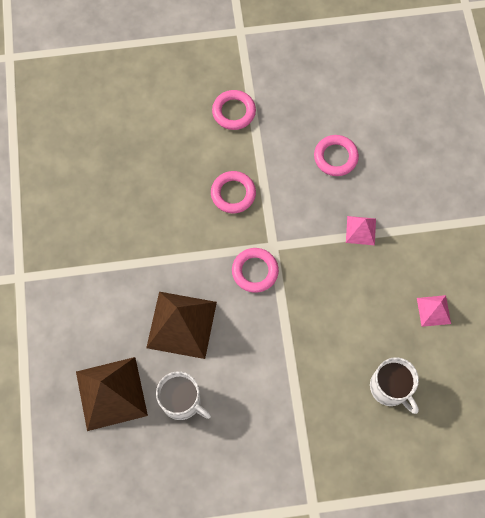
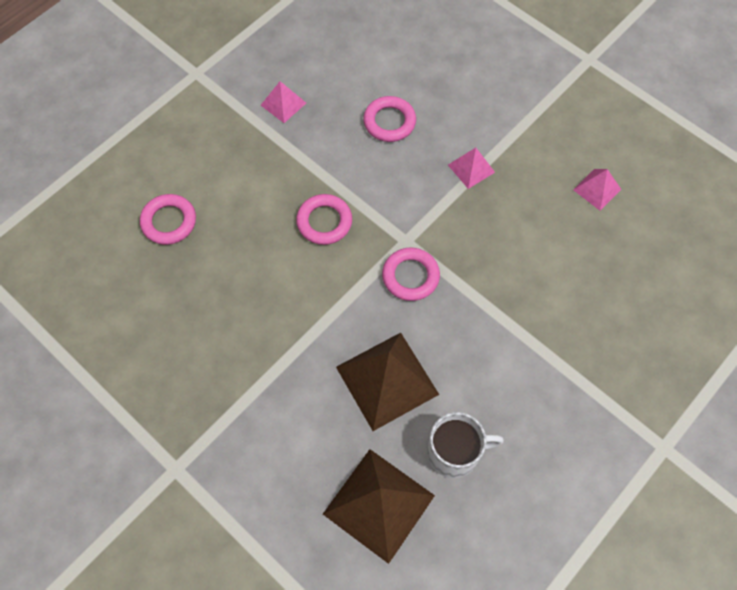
camera: 40 degrees left, 5 degrees down
(234, 112) = (256, 148): pink ring -> pink ring (169, 222)
(277, 93) = (283, 104): none -> pink pyramid
(390, 387) = (625, 284): white mug -> none

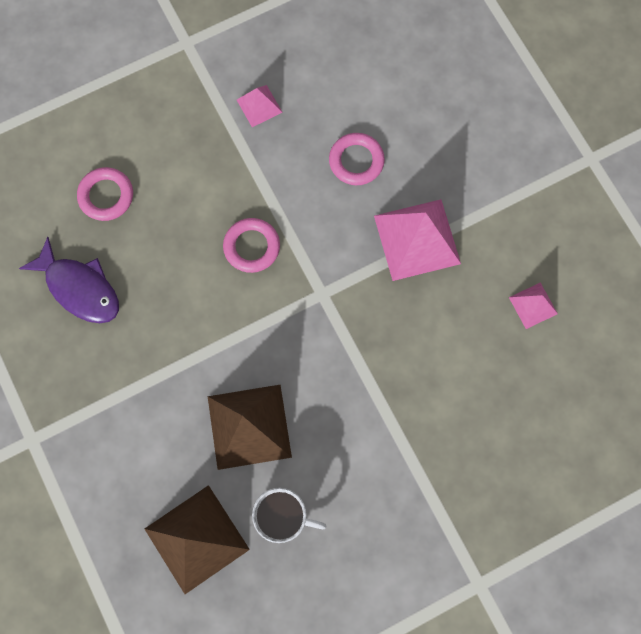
camera: 20 degrees right, 10 degrees up
(173, 311) = (79, 288): none -> purple fish
(410, 276) = (312, 332): pink ring -> none
(471, 168) = (417, 239): pink pyramid -> pink pyramid, size x1.98

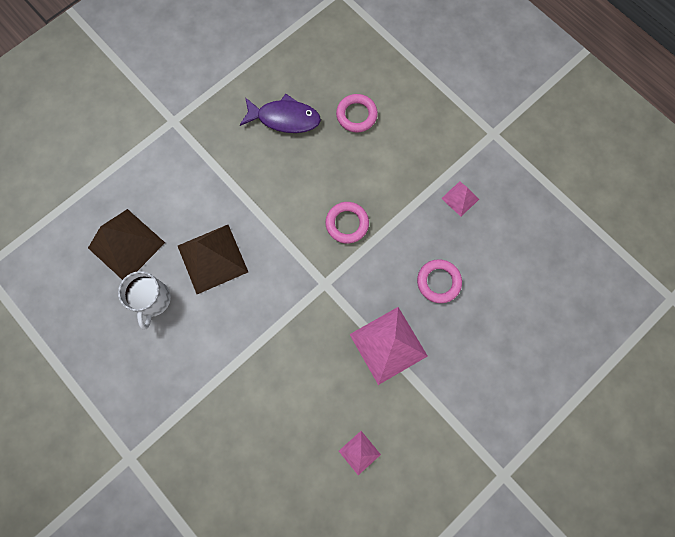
camera: 75 degrees right, 0 degrees up
(79, 288) = (284, 118): purple fish -> purple fish turned 105 degrees counterclockwise

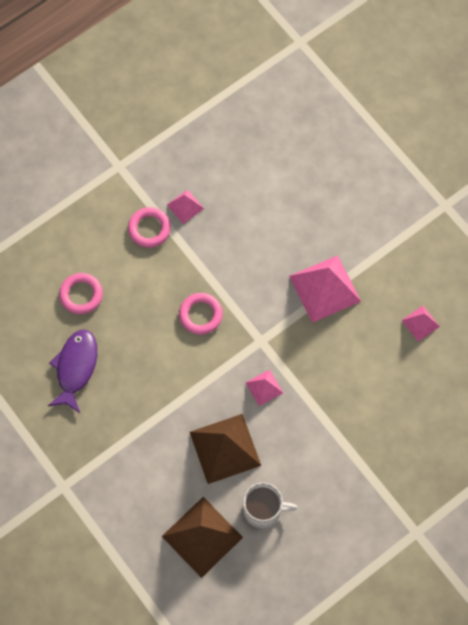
camera: 85 degrees left, 5 degrees down
(276, 291) = (264, 387): none -> pink pyramid
(438, 282) = (268, 237): pink ring -> pink ring (149, 229)

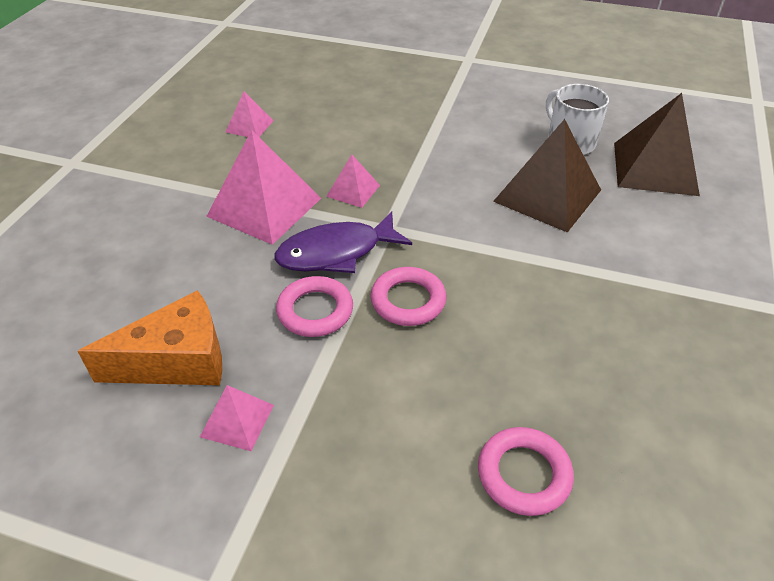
camera: 125 degrees left, 25 degrees down
(75, 368) = (638, 400): purple fish -> purple fish (336, 252)
(149, 229) = (318, 448): pink ring -> pink ring (315, 311)
(236, 198) = (177, 361): none -> orange cheese
(264, 387) = (442, 199): pink pyramid -> pink pyramid (353, 190)

